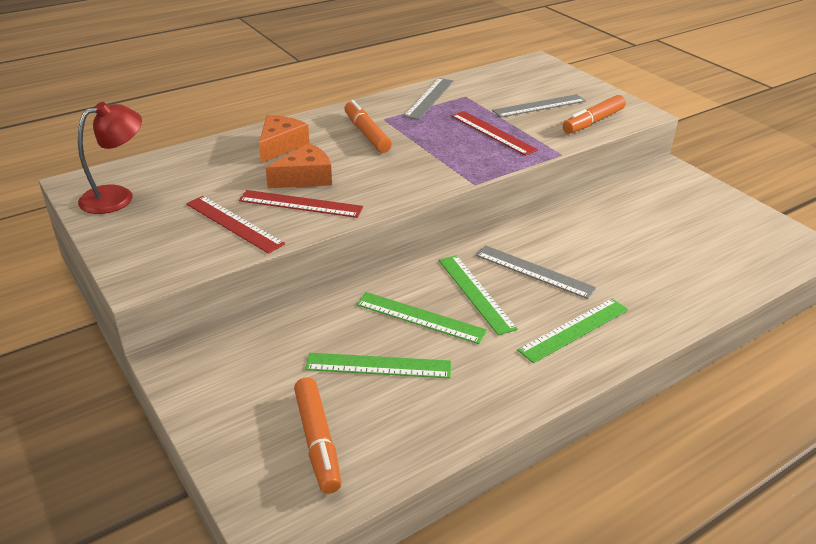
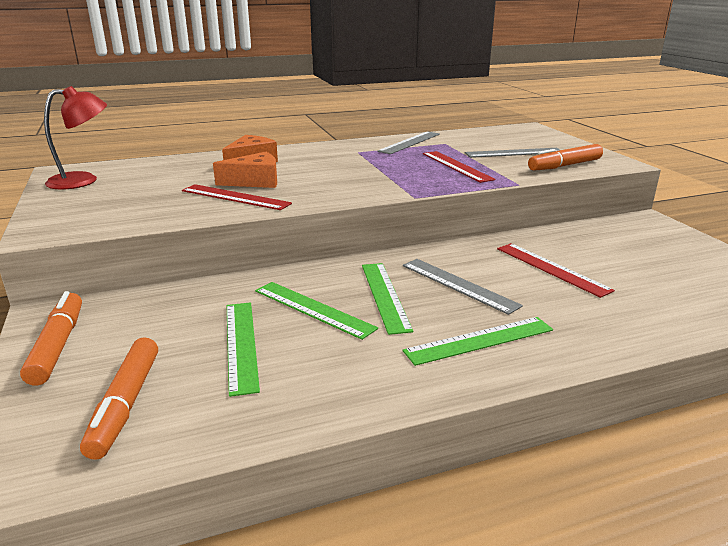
camera: 15 degrees right, 10 degrees down
(234, 223) = (163, 204): red ruler -> red ruler (551, 268)
(366, 134) = (334, 159): orange marker -> orange marker (58, 346)
(378, 366) = (241, 344): green ruler -> green ruler turned 60 degrees clockwise

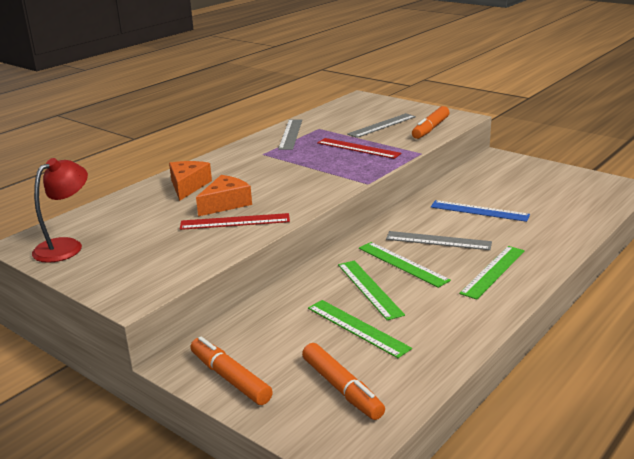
camera: 30 degrees left, 0 degrees up
(313, 309) = (369, 289): green ruler -> green ruler turned 60 degrees clockwise
(551, 268) = (479, 211): red ruler -> blue ruler

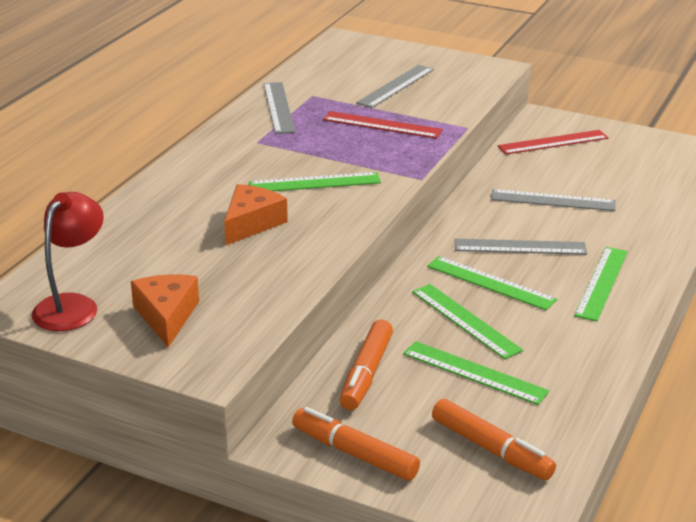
camera: 15 degrees left, 5 degrees up
(188, 186) = (184, 200): orange cheese -> orange cheese (167, 316)
(235, 222) = (279, 249): red ruler -> red ruler (553, 142)
(287, 181) = (315, 183): none -> green ruler
(430, 129) = (462, 88): orange marker -> orange marker (366, 373)
(479, 211) = (553, 200): blue ruler -> grey ruler

